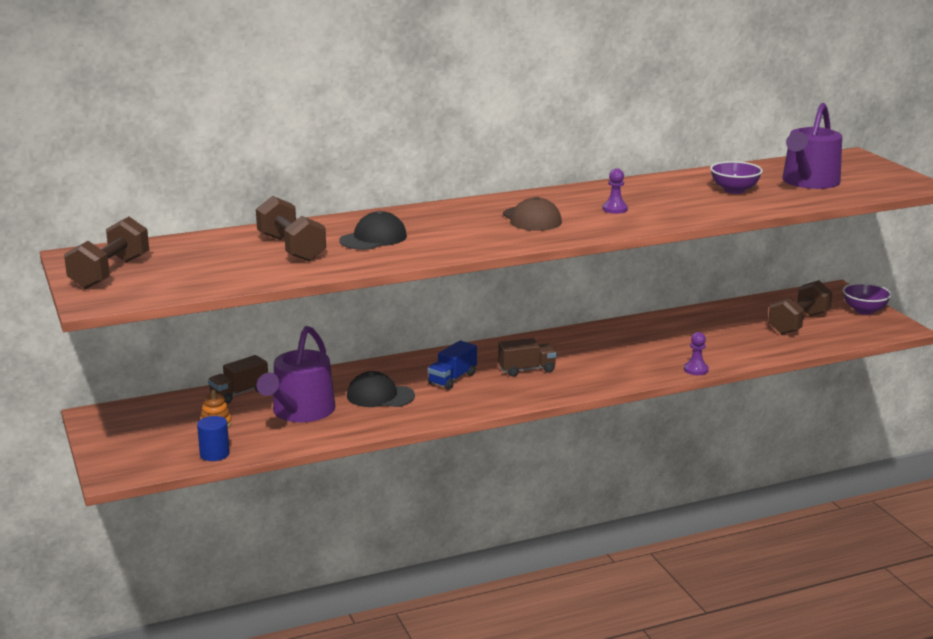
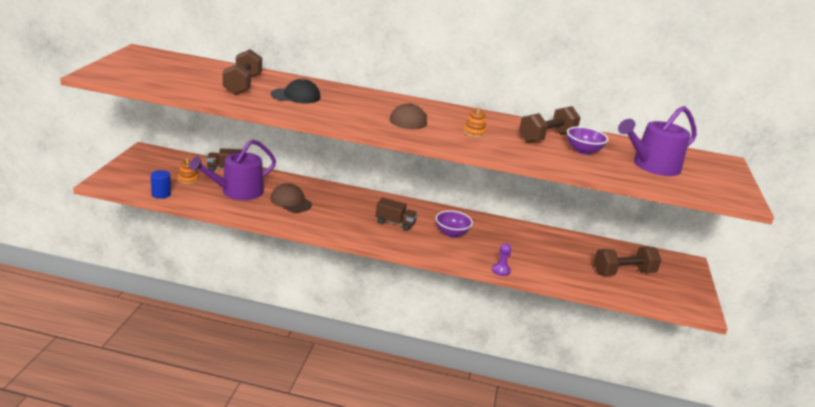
camera: 30 degrees right, 5 degrees up
(110, 273) = (133, 64): brown dumbbell -> brown dumbbell (546, 138)
(380, 396) = (291, 201): black cap -> brown cap
(452, 379) = (344, 209): blue truck -> none
(615, 209) = (474, 132): purple pawn -> orange stacking toy
(864, 310) = (689, 285): purple bowl -> purple bowl (451, 233)

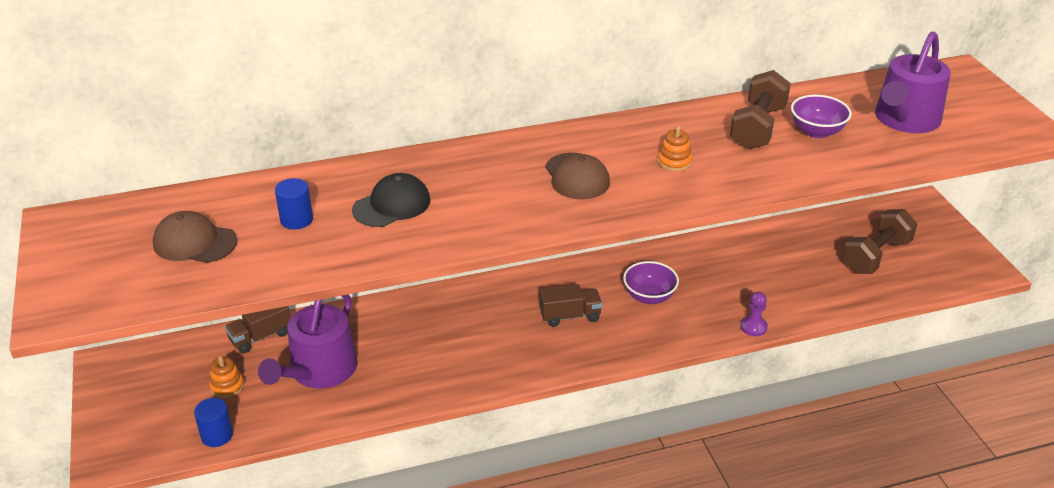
camera: 25 degrees left, 10 degrees up
(242, 85) = (296, 220): brown dumbbell -> blue cylinder
(291, 201) = (407, 350): brown cap -> brown cap (195, 242)

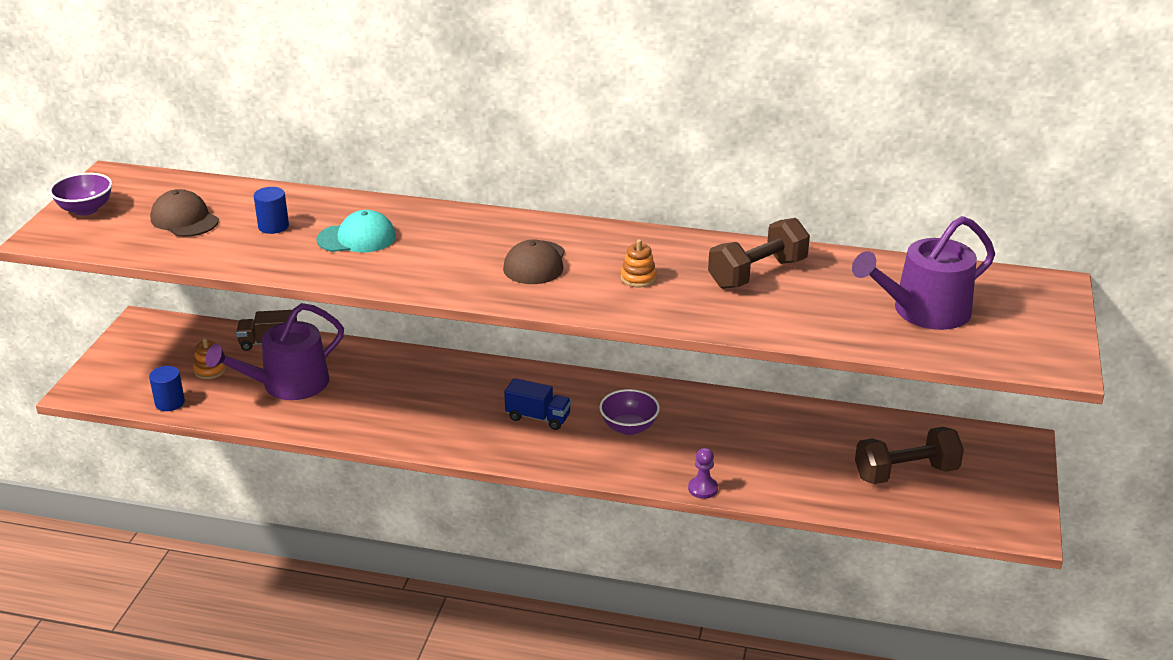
camera: 30 degrees right, 5 degrees down
(392, 205) = (357, 238): black cap -> turquoise cap
(570, 316) = (538, 417): brown truck -> blue truck
(816, 131) = (813, 294): purple bowl -> purple bowl (85, 209)

